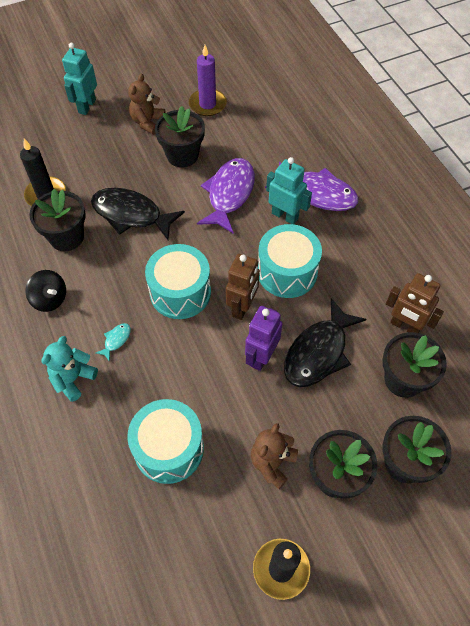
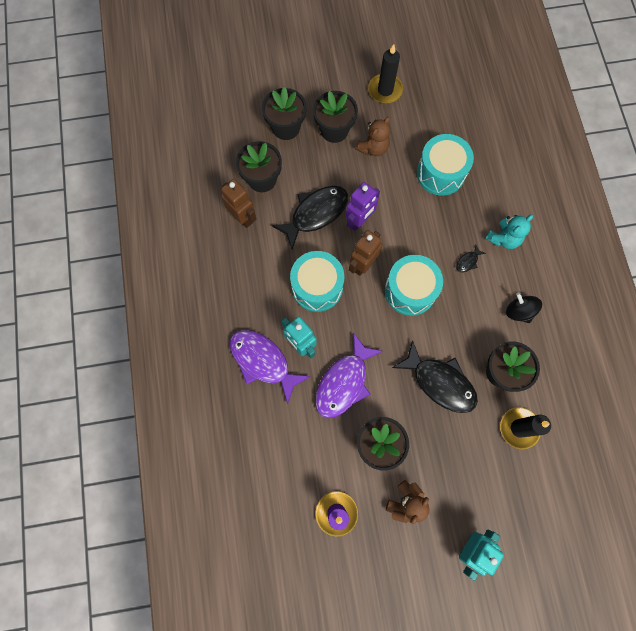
camera: 165 degrees left, 15 degrees up
(116, 340) = (468, 261): turquoise fish -> black fish

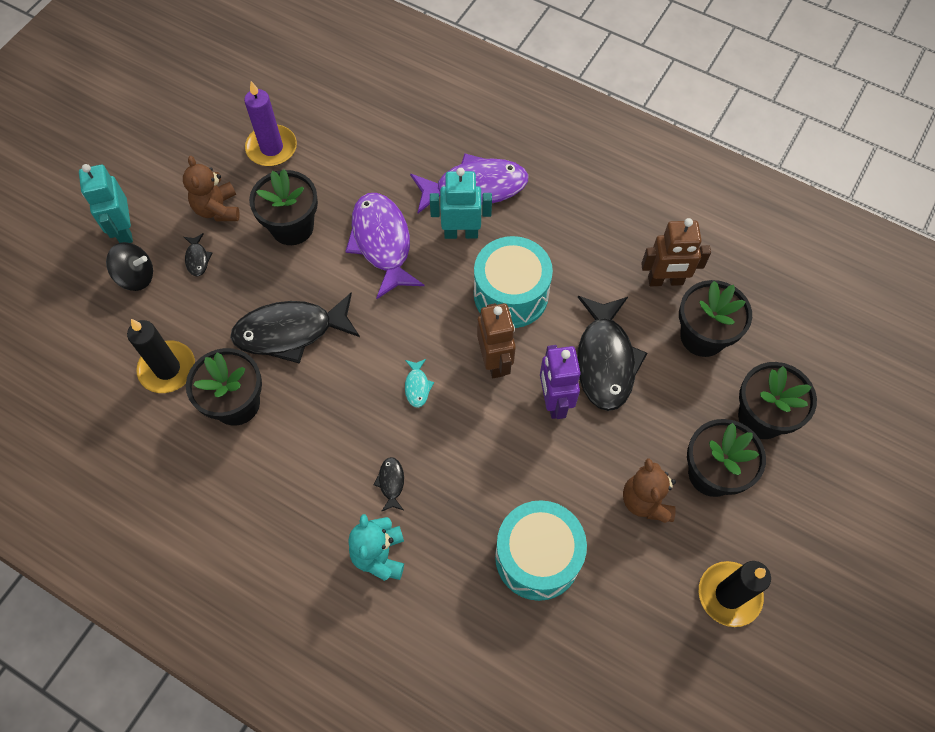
camera: 130 degrees right, 10 degrees down
(410, 290) = (417, 386): turquoise drum -> turquoise fish
(446, 480) = (197, 259): none -> black fish
(519, 311) = (278, 486): black spinning top -> black spinning top (136, 276)

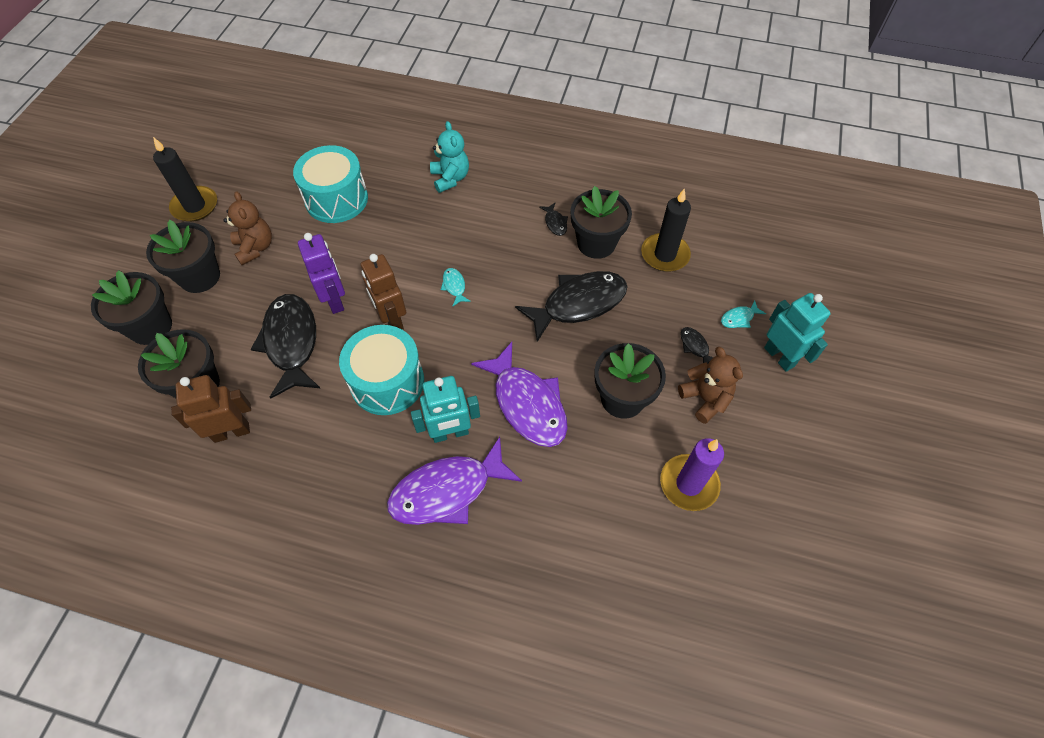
camera: 165 degrees right, 5 degrees down
(136, 276) = (739, 318): black spinning top -> turquoise fish
(391, 483) = (455, 219): black fish -> black fish (555, 223)

